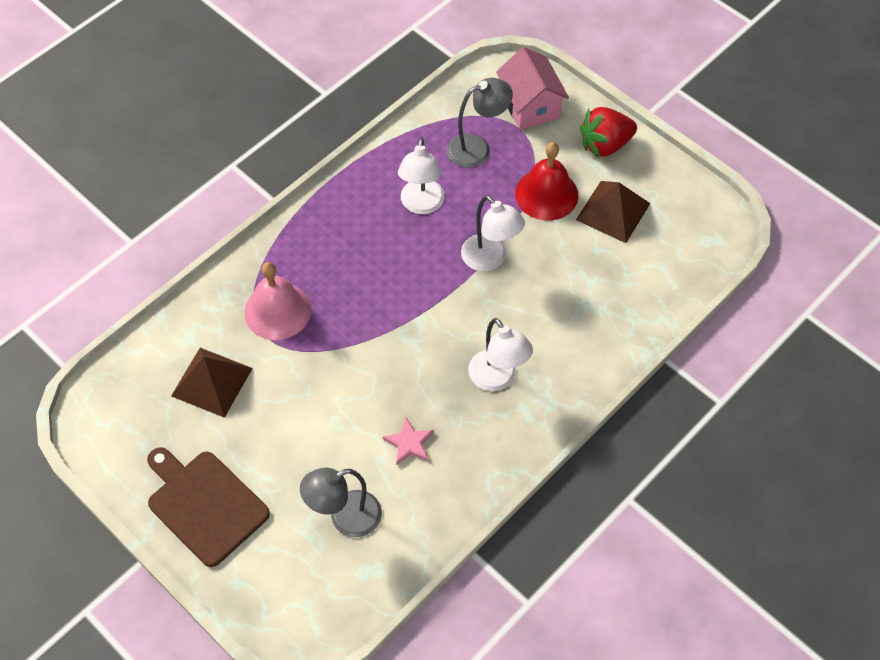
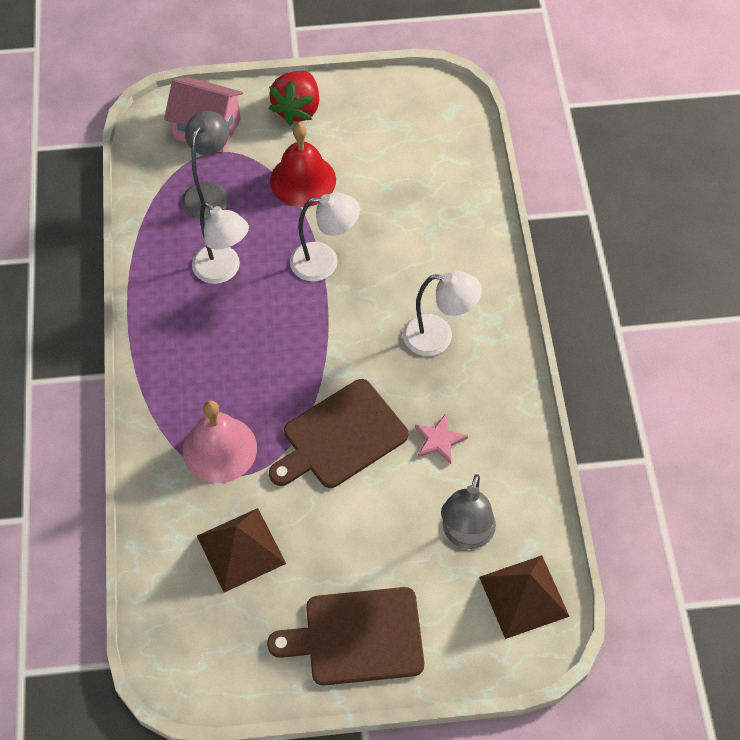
camera: 50 degrees left, 0 degrees up
(354, 377) = (341, 437): none -> brown cutting board
(613, 211) = (363, 150): brown pyramid -> brown pyramid (524, 596)

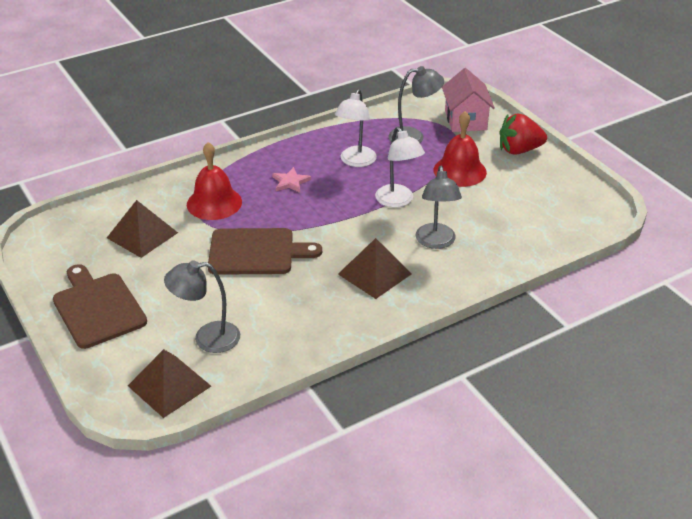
camera: 65 degrees right, 20 degrees down
(219, 449) = (214, 203): pink bell -> red bell
(341, 437) = (256, 252): brown cutting board -> brown cutting board turned 150 degrees clockwise
(416, 259) = (436, 242): none -> grey lamp
(438, 337) = (374, 273): white lamp -> brown pyramid
(439, 440) = (283, 300): pink star -> pink star (290, 182)

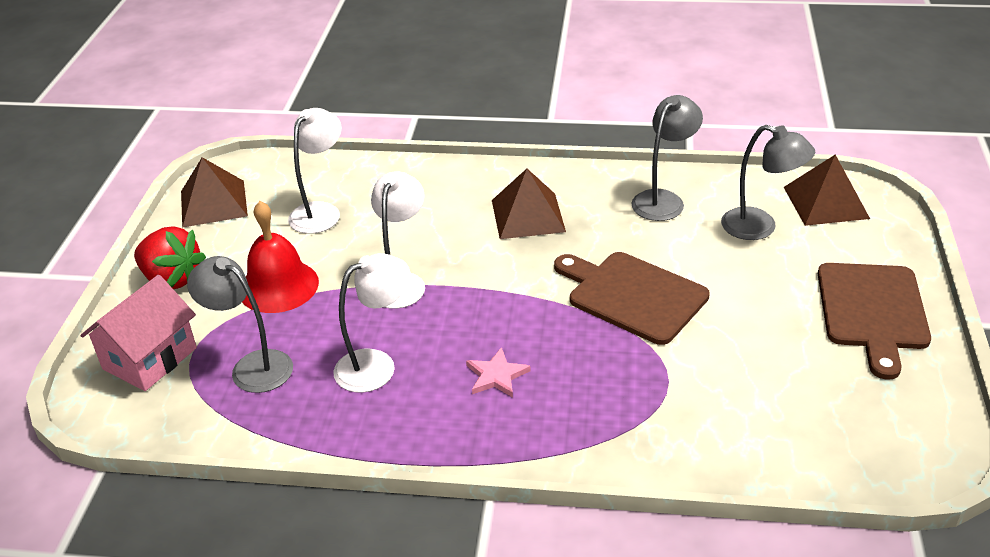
camera: 140 degrees left, 0 degrees up
(142, 235) = (766, 388): brown pyramid -> brown pyramid (214, 203)
(214, 203) = (630, 393): red bell -> none
(436, 242) = (426, 218): grey lamp -> grey lamp (663, 200)
(505, 217) = (321, 211): none -> white lamp

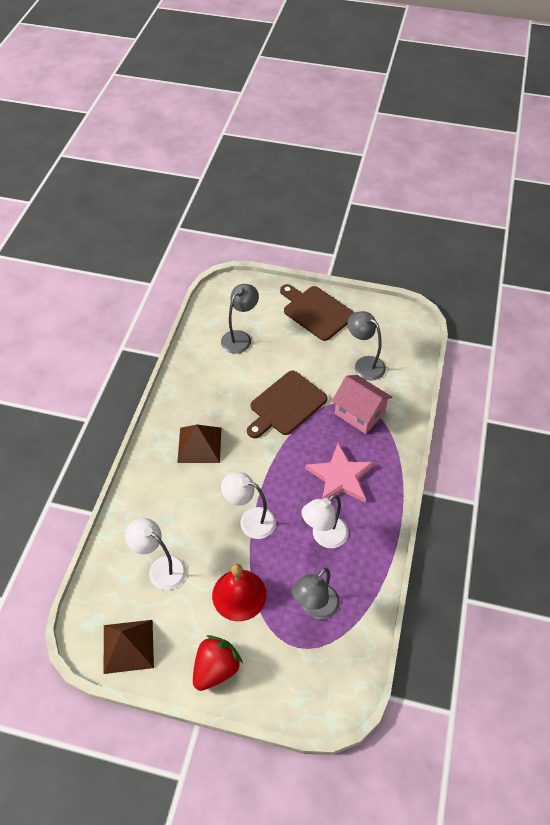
camera: 85 degrees left, 15 degrees up
(150, 358) = (298, 675): pink house -> pink house (359, 413)
(376, 365) = (324, 537): white lamp -> white lamp turned 105 degrees counterclockwise
(496, 375) = (340, 477): pink star -> pink star, size x1.93
(663, 200) = (202, 374): grey lamp -> grey lamp (364, 364)
(826, 202) = (225, 305): brown pyramid -> none
(872, 311) = (316, 312): brown cutting board -> brown cutting board turned 150 degrees counterclockwise

